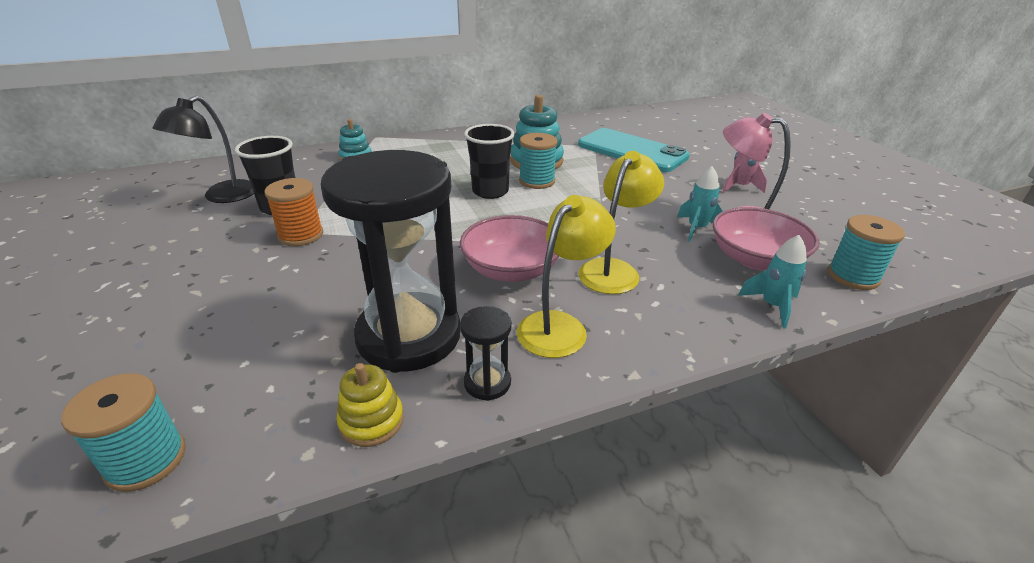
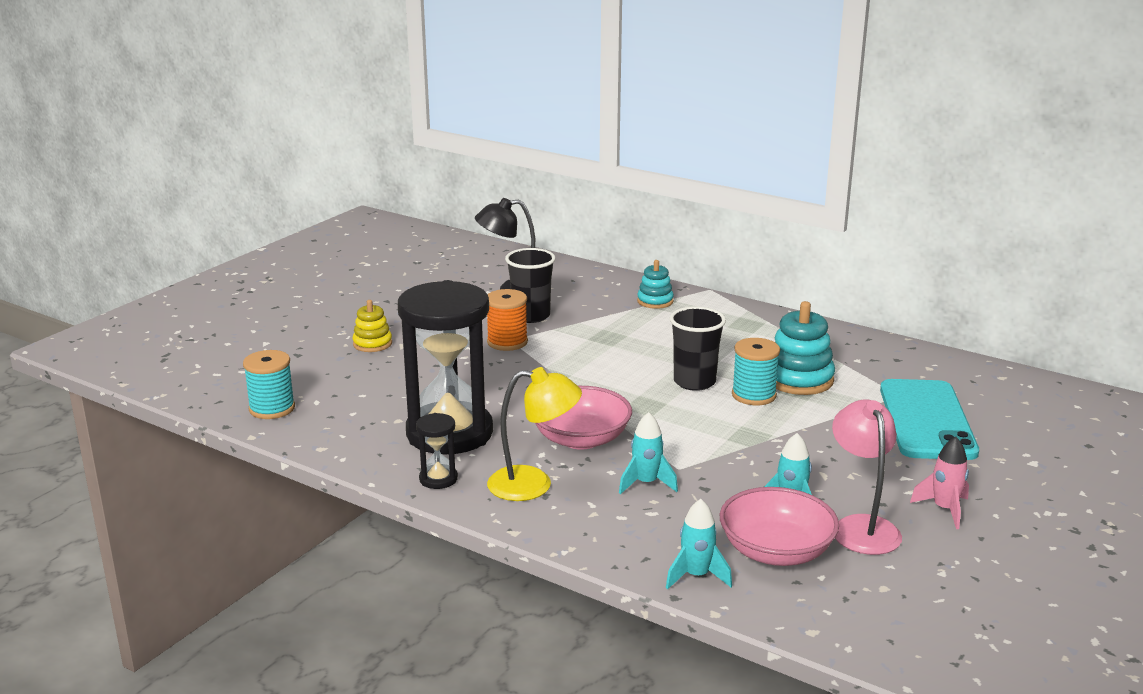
camera: 55 degrees right, 10 degrees down
(371, 421) = (363, 455): yellow stacking toy -> yellow stacking toy (372, 344)
(614, 270) = (646, 483): yellow lamp -> turquoise rocket
(853, 276) = (825, 616): turquoise spool -> none

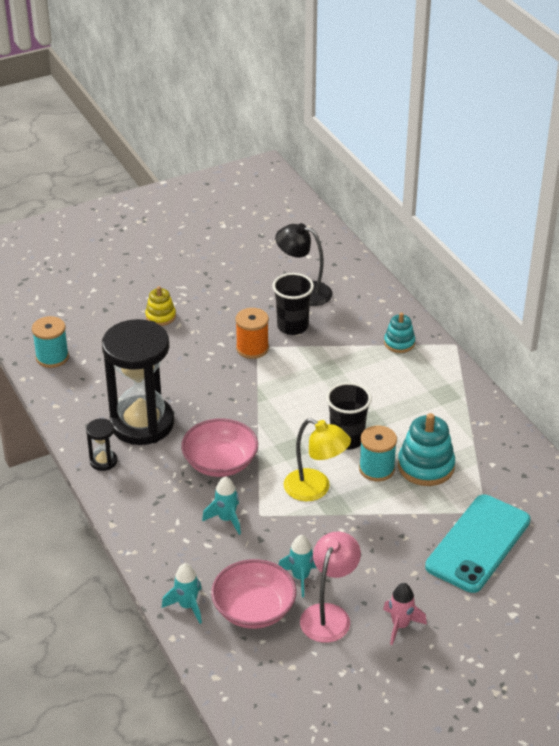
camera: 30 degrees right, 15 degrees up
(533, 485) = (156, 490): yellow lamp -> yellow lamp (315, 489)

